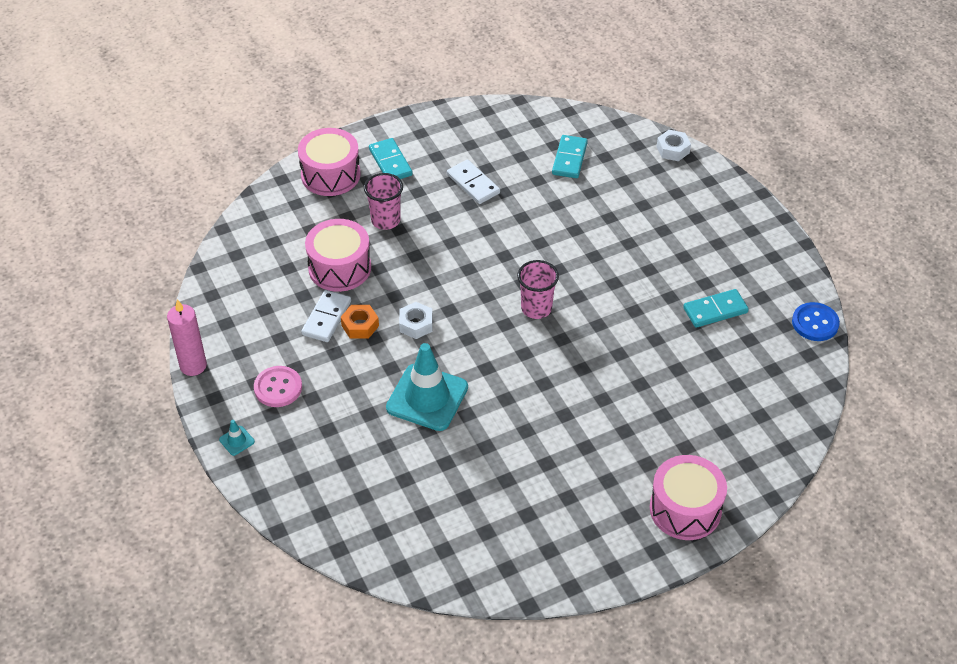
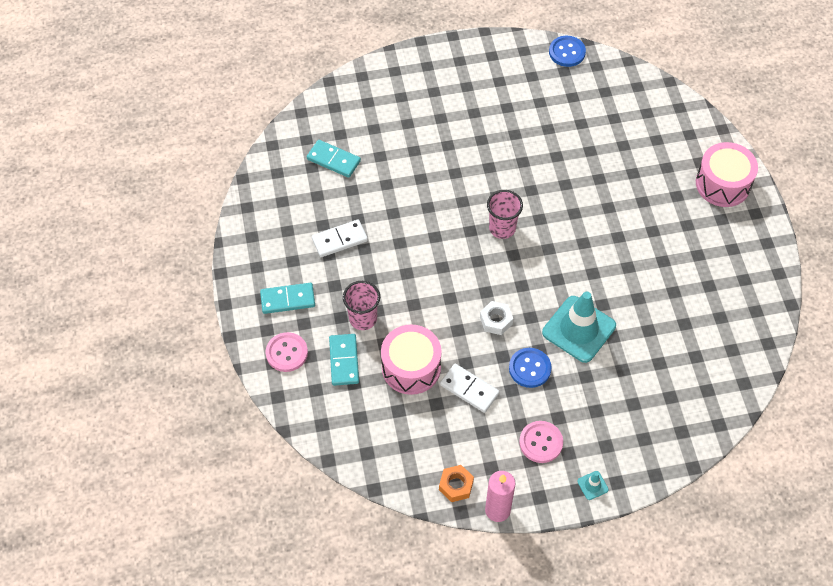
camera: 75 degrees left, 10 degrees up
(330, 175) = (286, 353): pink drum -> pink button
(360, 326) = (486, 364): orange nut -> orange nut (456, 485)
(365, 363) = (529, 368): none -> blue button
(673, 150) = (349, 84): white nut -> none
(715, 310) = (537, 109): turquoise domino -> turquoise domino (344, 361)

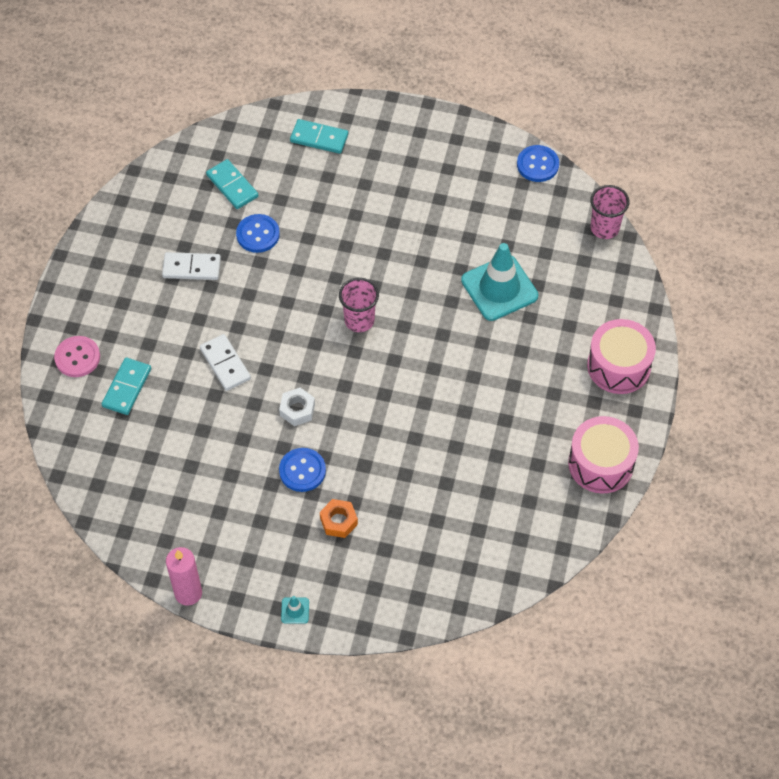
camera: 25 degrees right, 0 degrees up
(287, 299) = (108, 306): turquoise domino -> turquoise domino (319, 138)
(363, 319) = (168, 354): pink cup -> pink cup (604, 228)
(378, 191) = (258, 234): none -> blue button
(411, 367) = (187, 421): pink drum -> pink drum (601, 464)
(456, 485) = (162, 552): orange nut -> orange nut (338, 521)
(469, 389) = (230, 466): white domino -> white domino (225, 364)
(541, 442) = (269, 547): pink button -> none
(579, 329) = (375, 453): turquoise traffic cone -> turquoise traffic cone (499, 288)

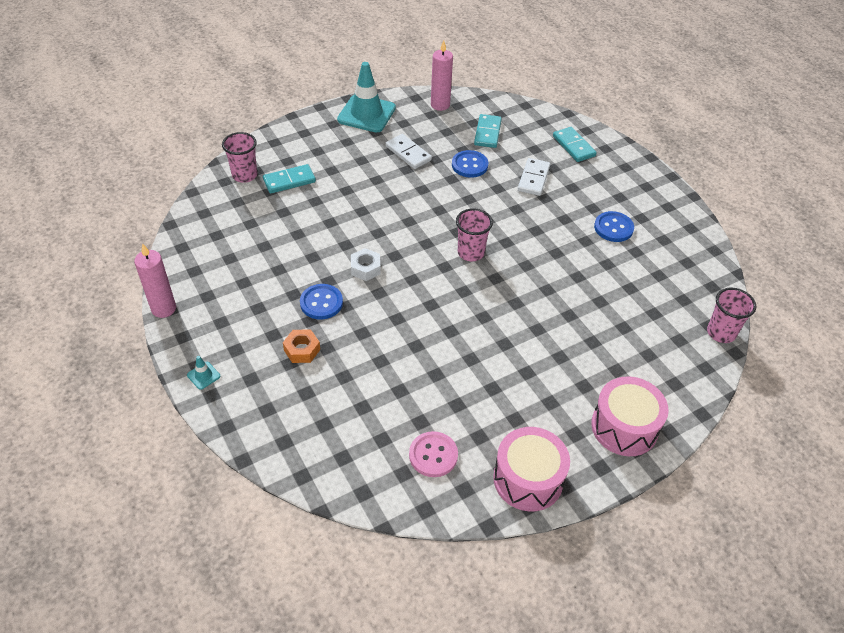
camera: 45 degrees right, 10 degrees down
(77, 357) = (286, 148): pink button -> pink button (433, 455)
(80, 418) = (244, 175): none -> pink cup
(154, 190) = (440, 105): none -> pink candle
(225, 364) = (358, 212): white domino -> white domino (533, 178)
(499, 288) = (592, 308): turquoise traffic cone -> turquoise traffic cone (366, 114)
(537, 165) = (712, 260): blue button -> blue button (613, 228)

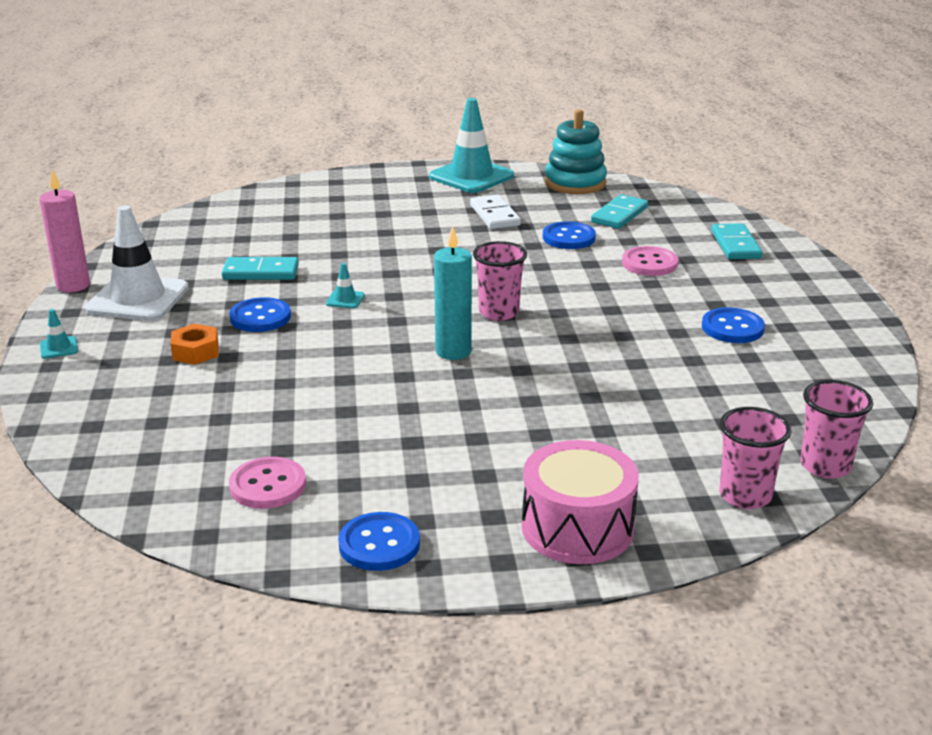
camera: 25 degrees right, 20 degrees down
(222, 309) = (138, 299): none -> white traffic cone
(244, 175) = (274, 201): pink cup -> pink cup (745, 496)
(289, 181) = (322, 213): turquoise domino -> turquoise domino (261, 272)
(365, 268) = (345, 299): white nut -> turquoise traffic cone
(440, 105) = (575, 183): pink candle -> turquoise stacking toy
(466, 299) = (453, 351): none -> turquoise candle
(528, 479) = (379, 544): pink drum -> blue button
(533, 178) = (649, 263): white domino -> pink button

